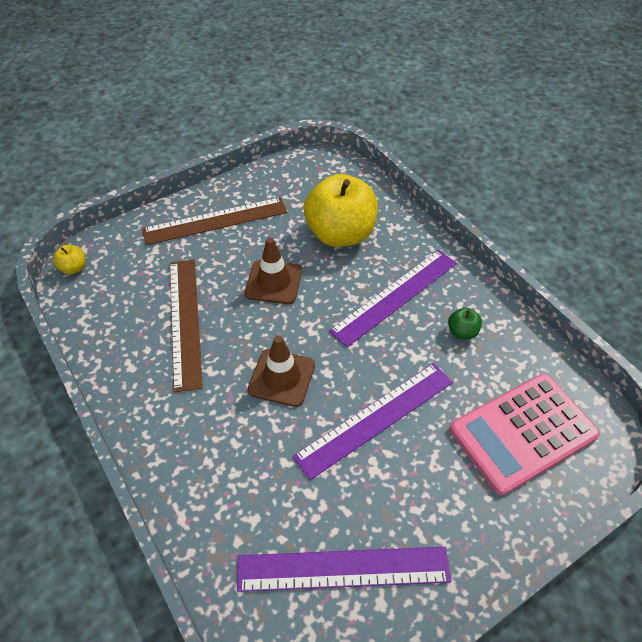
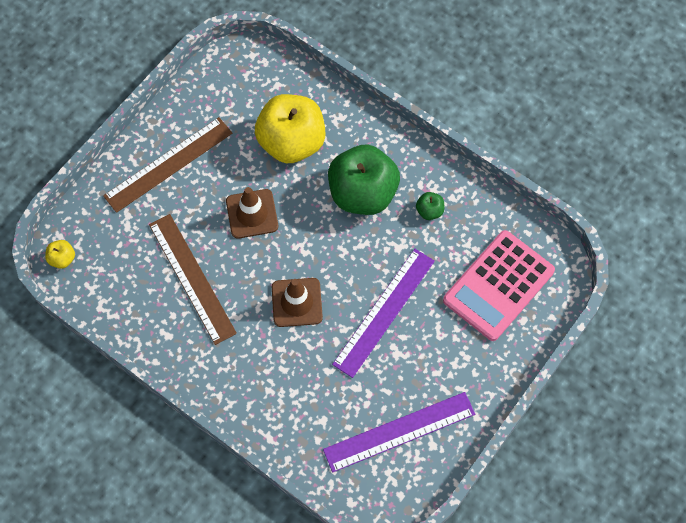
camera: 20 degrees left, 15 degrees up
(395, 296) = (362, 193): purple ruler -> green apple

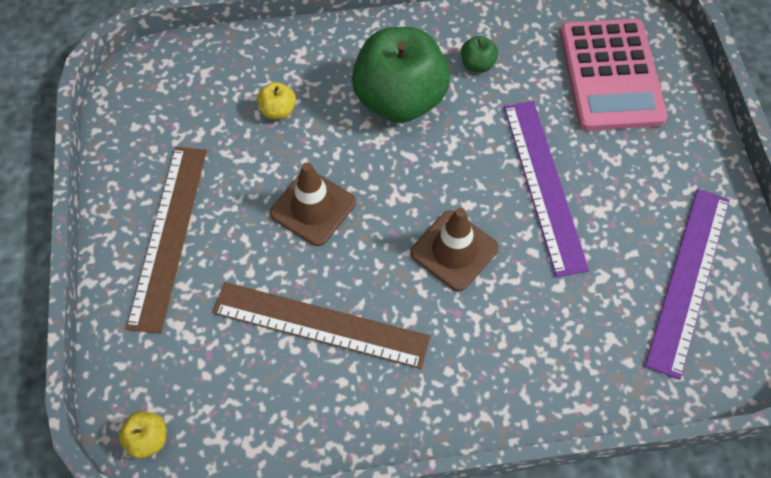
camera: 45 degrees left, 5 degrees down
(291, 142) = (278, 111): yellow apple -> yellow apple, size x0.40

